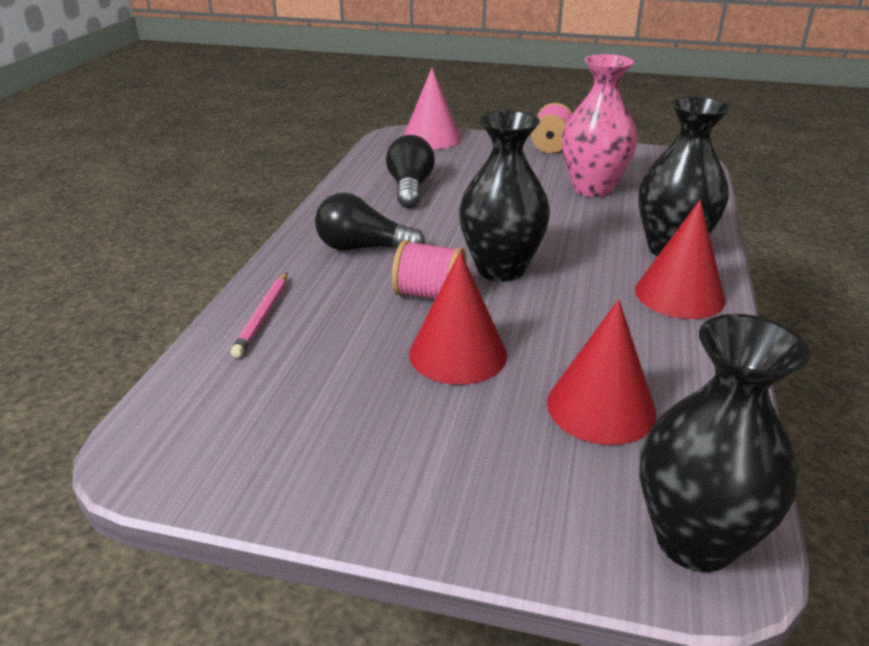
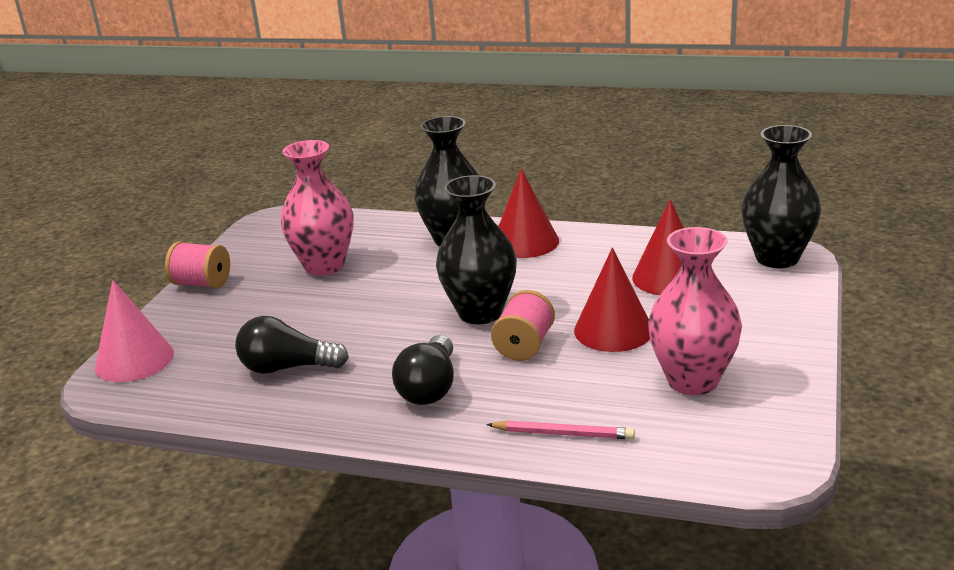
camera: 85 degrees left, 5 degrees down
(333, 408) = (693, 380): none -> pink vase

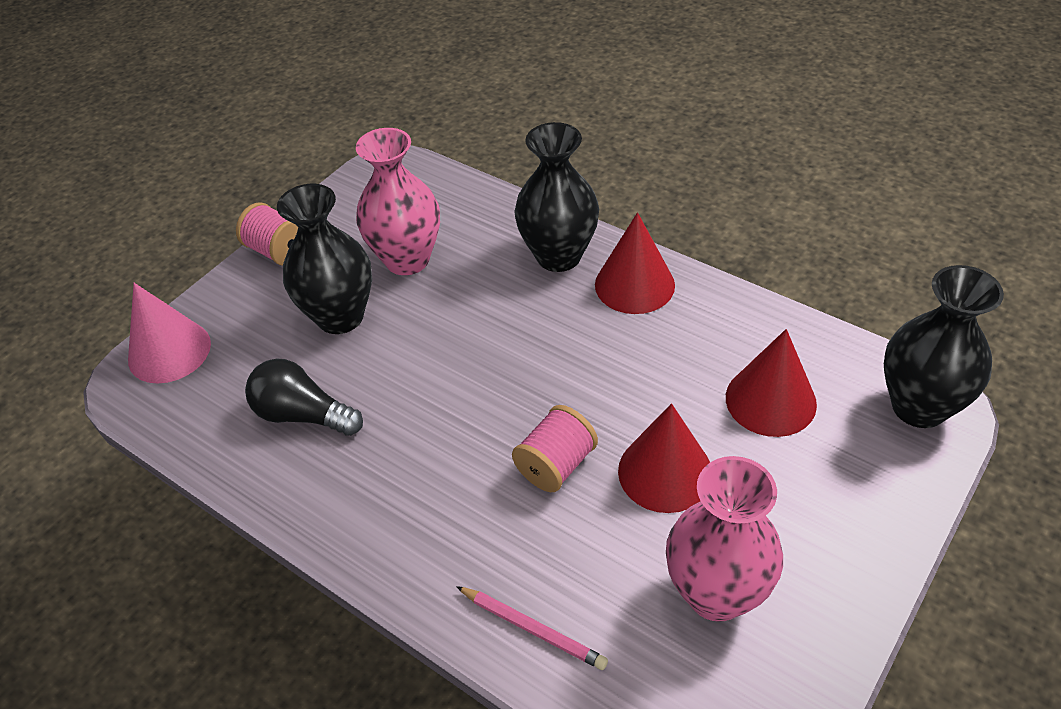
camera: 20 degrees right, 20 degrees up
(430, 388) = (428, 499): black light bulb -> none
(480, 313) = (533, 392): black vase -> black vase (340, 316)

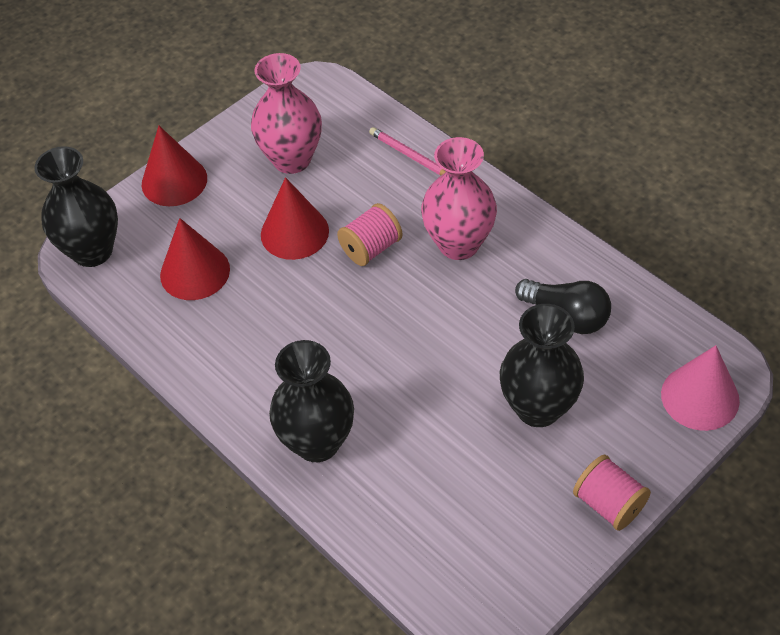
camera: 170 degrees left, 5 degrees up
(407, 259) = (470, 466): pink vase -> pink vase (458, 244)
(634, 284) = (257, 395): red cone -> red cone (174, 181)

